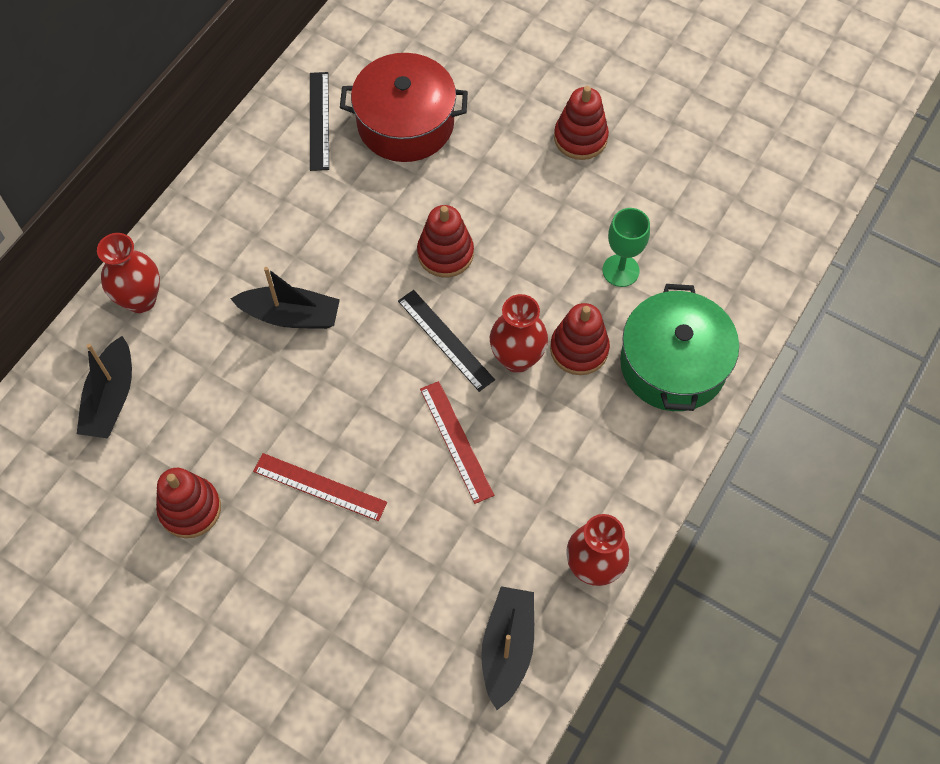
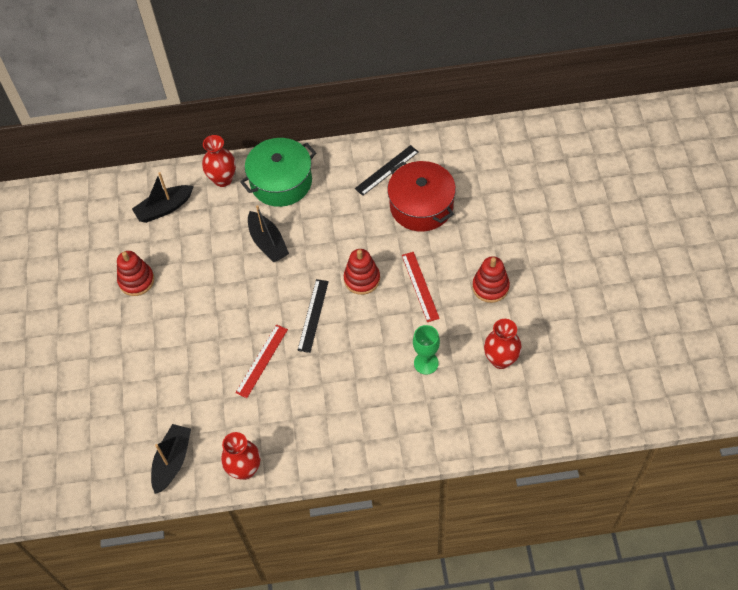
camera: 55 degrees right, 5 degrees down
(320, 487) = (190, 322): red ruler -> red ruler (420, 286)
(507, 648) = (172, 461): black boat -> black boat turned 45 degrees counterclockwise
(517, 358) = (331, 353): red vase -> red vase (501, 359)
(579, 349) = (361, 377): red stacking toy -> none
(673, 364) = (392, 426): green pot -> green pot (281, 182)

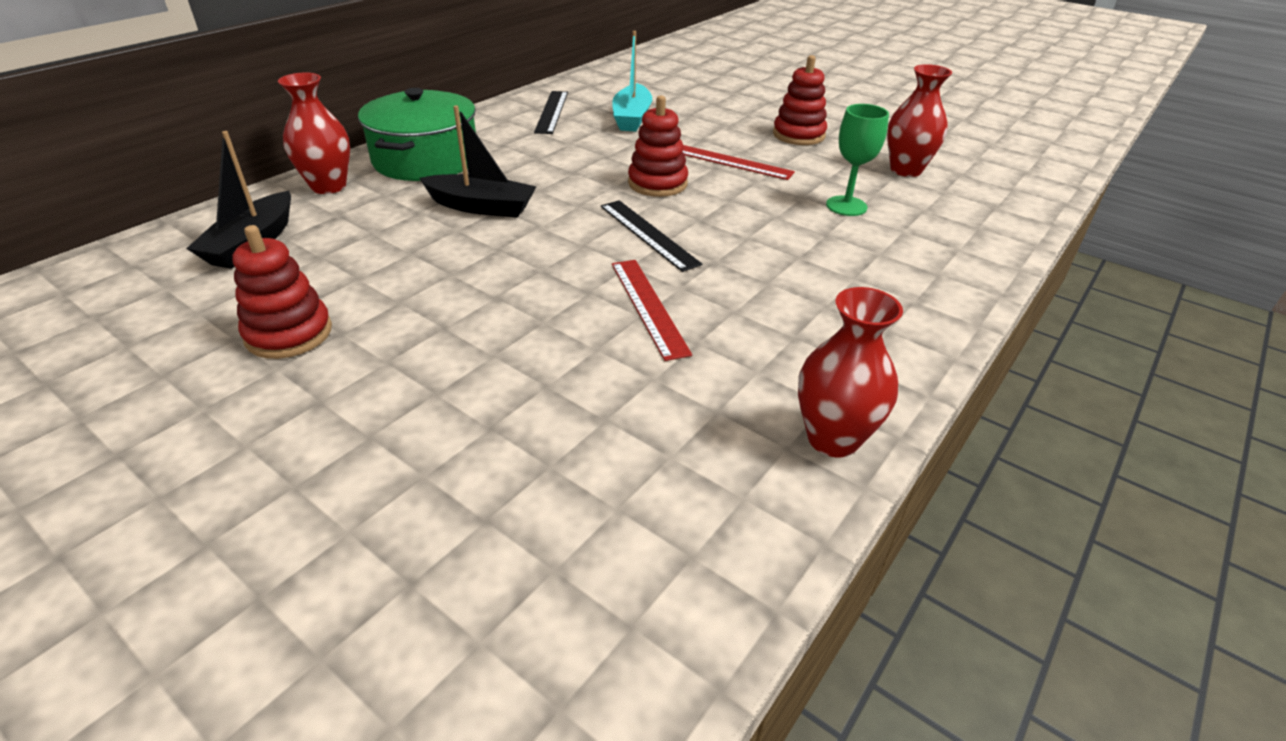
camera: 50 degrees left, 20 degrees down
(172, 461) = (697, 522): black boat -> none
(421, 206) = (632, 118): red pot -> turquoise boat

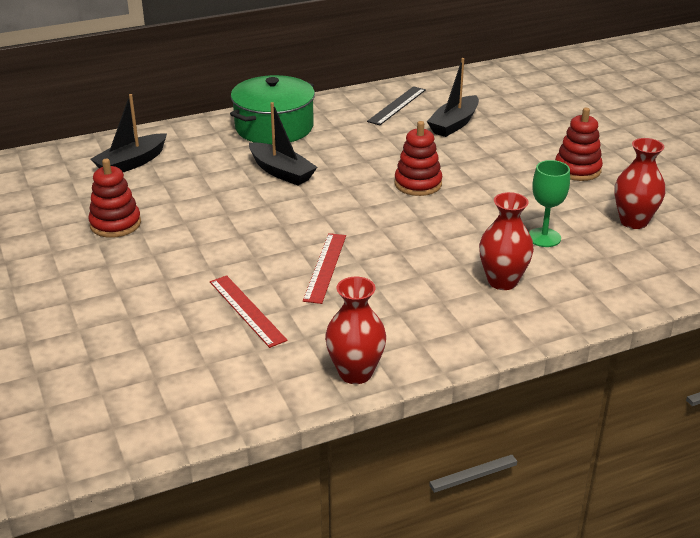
camera: 30 degrees right, 5 degrees down
(328, 186) = (199, 134): red vase -> red vase (502, 281)
(632, 118) = (454, 124): turquoise boat -> black boat
(648, 234) = (373, 220): black ruler -> none
(731, 162) = (493, 180): red ruler -> red ruler (247, 310)

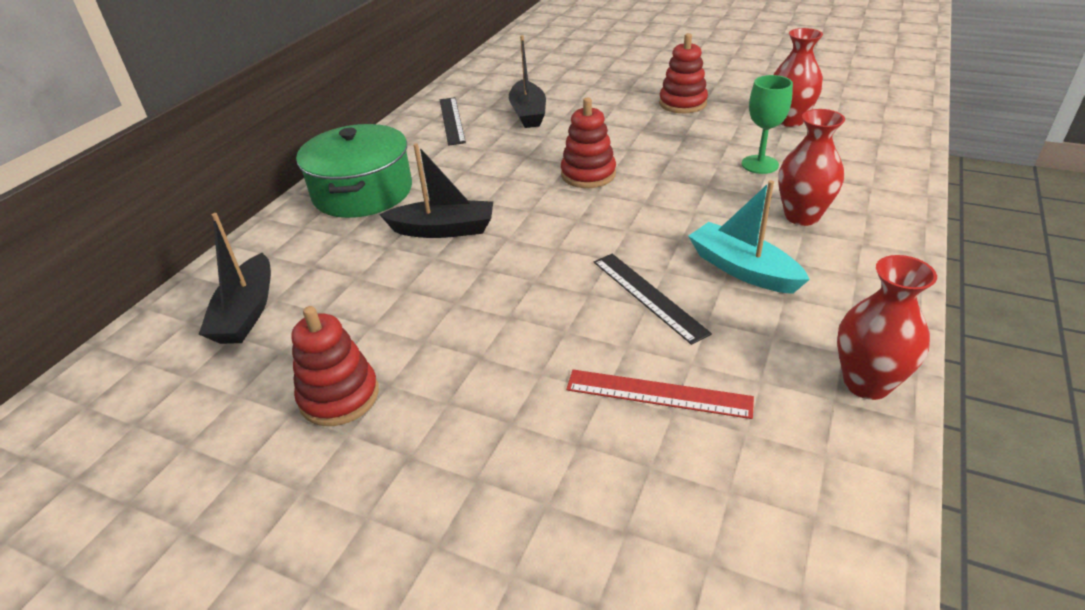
camera: 40 degrees left, 5 degrees up
(325, 267) = (648, 296): red ruler -> black ruler
(403, 286) = (742, 269): none -> turquoise boat

